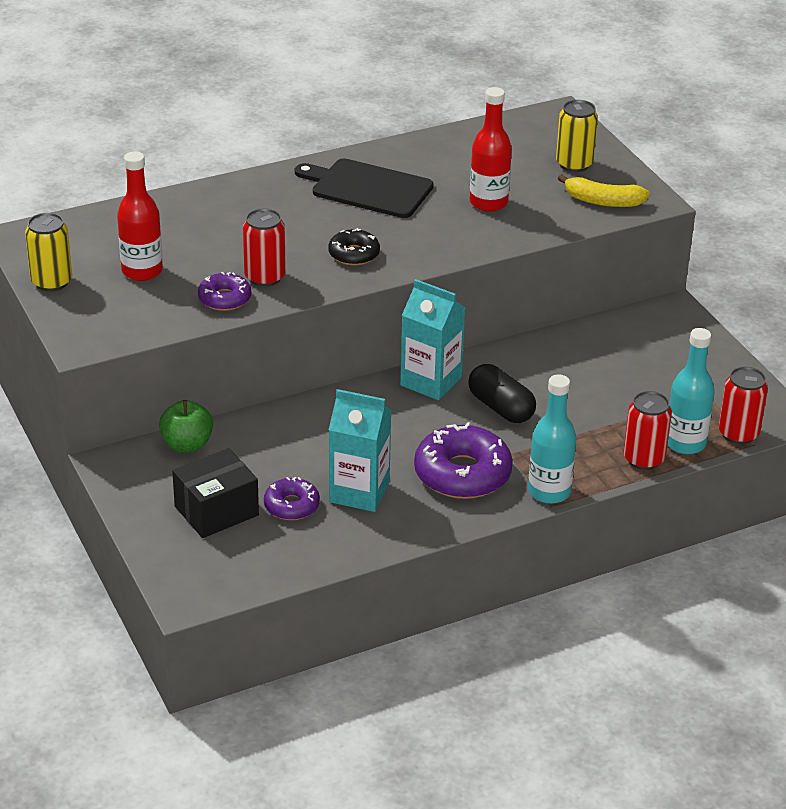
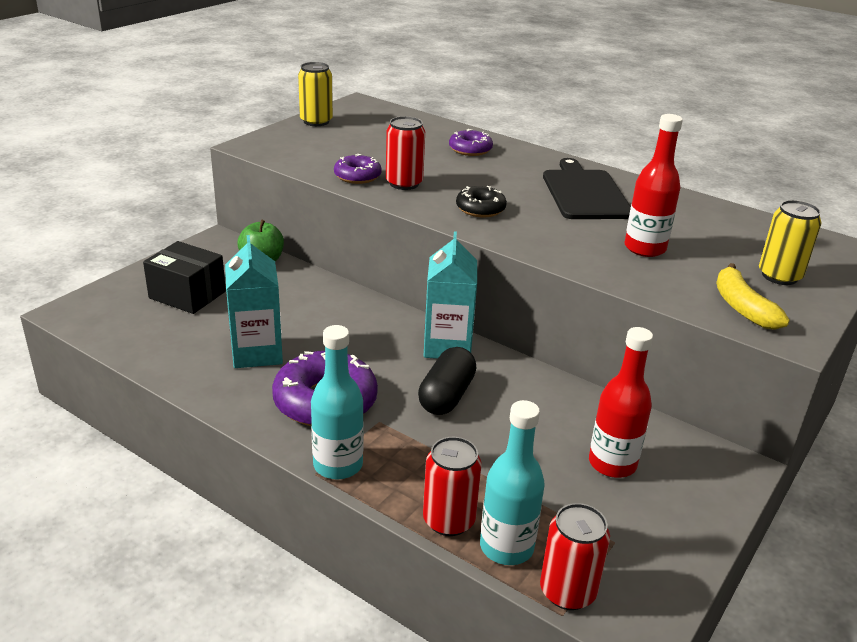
camera: 60 degrees right, 5 degrees down
(142, 271) = (361, 143): red bottle -> red bottle (612, 464)
(291, 506) = (216, 325): purple donut -> purple donut (470, 149)

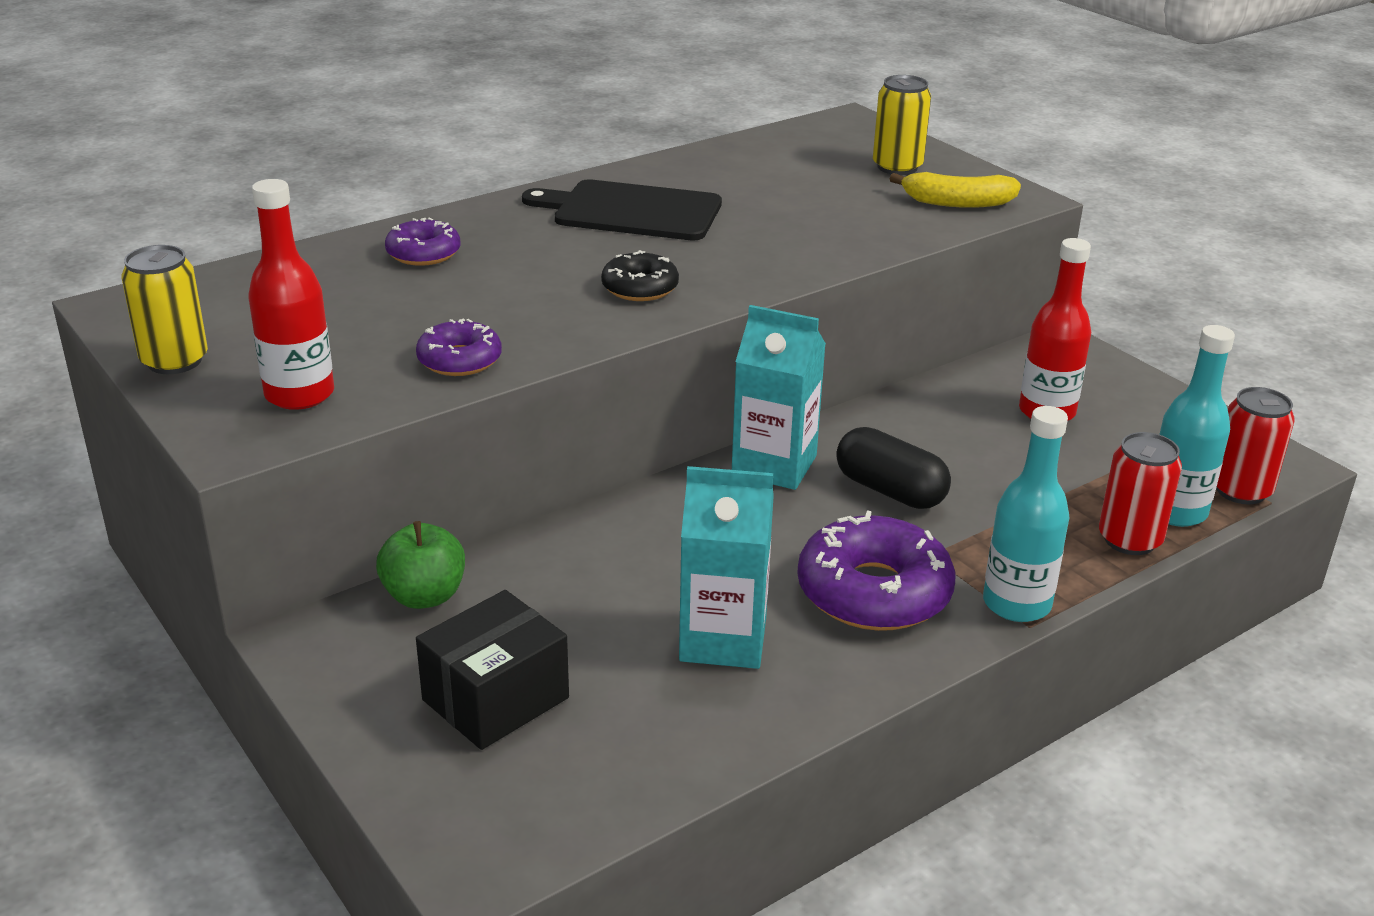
camera: 70 degrees left, 0 degrees up
(404, 183) = (515, 327): red can -> none
(645, 248) = (805, 215): red bottle -> red bottle (299, 395)

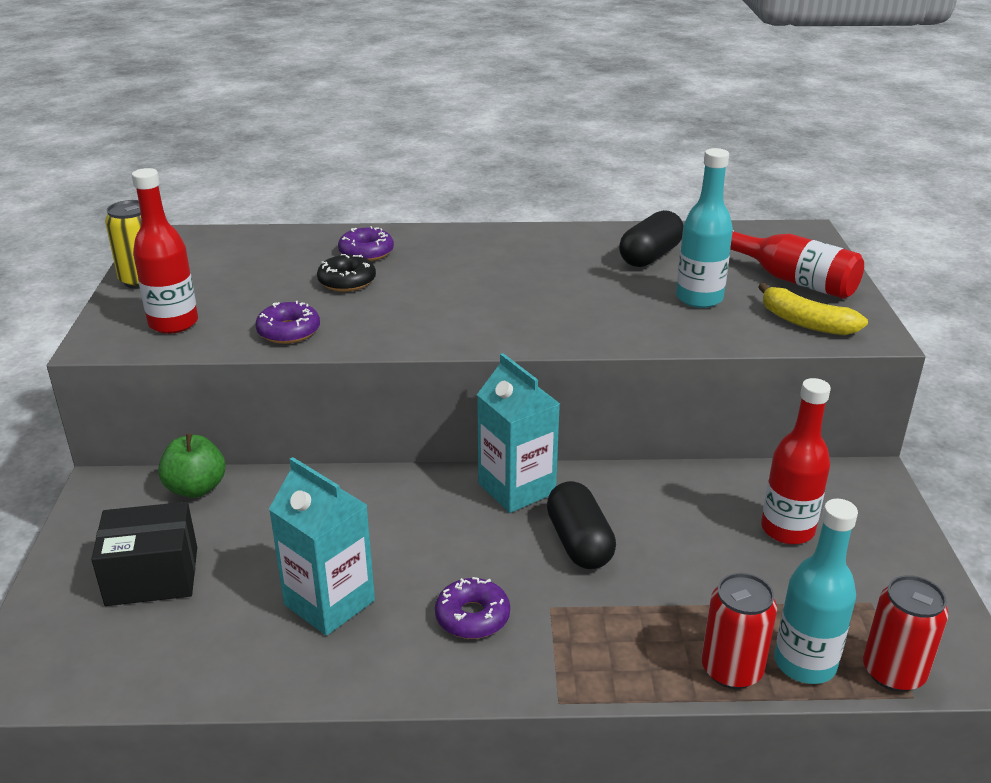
camera: 35 degrees right, 0 degrees up
(631, 211) = (539, 260): black cutting board -> none
(640, 288) = (468, 317): black donut -> black donut (347, 281)
(738, 178) = (650, 256): none -> black capsule
(873, 592) = (472, 617): purple donut -> purple donut, size x0.56
(897, 167) = (792, 280): yellow can -> red bottle
(1016, 604) = (569, 678): turquoise bottle -> turquoise bottle (699, 298)

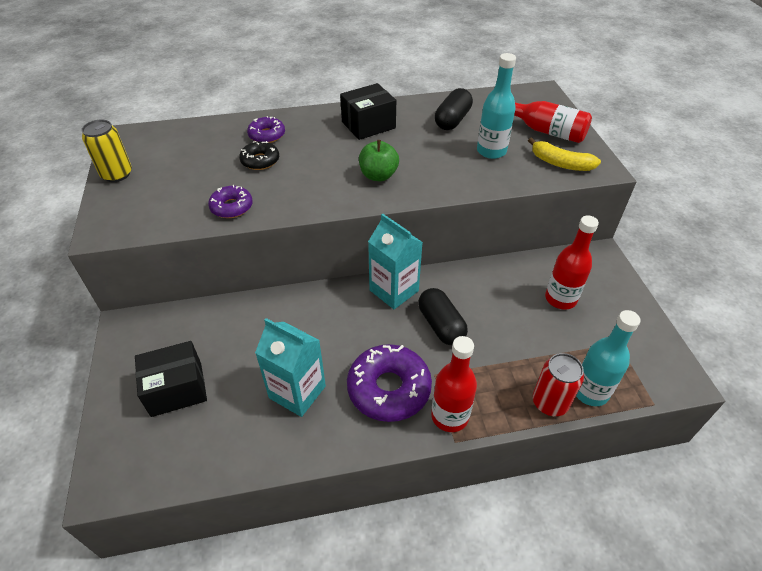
camera: 10 degrees left, 15 degrees up
(173, 323) = (149, 209): red bottle -> red bottle (449, 416)
(196, 488) = (188, 318): green apple -> green apple (378, 176)
(472, 617) = (389, 389): purple donut -> purple donut, size x1.79
(519, 252) = (368, 125): none -> black box
(893, 672) = (640, 390): red can -> none

